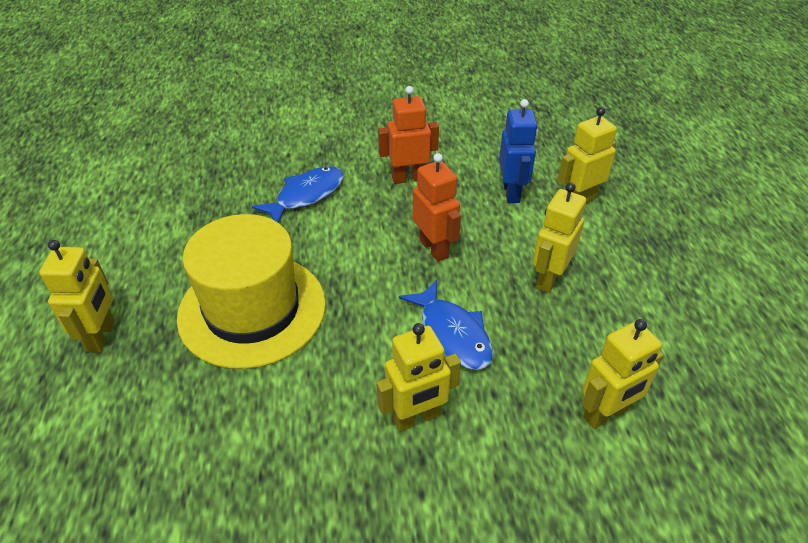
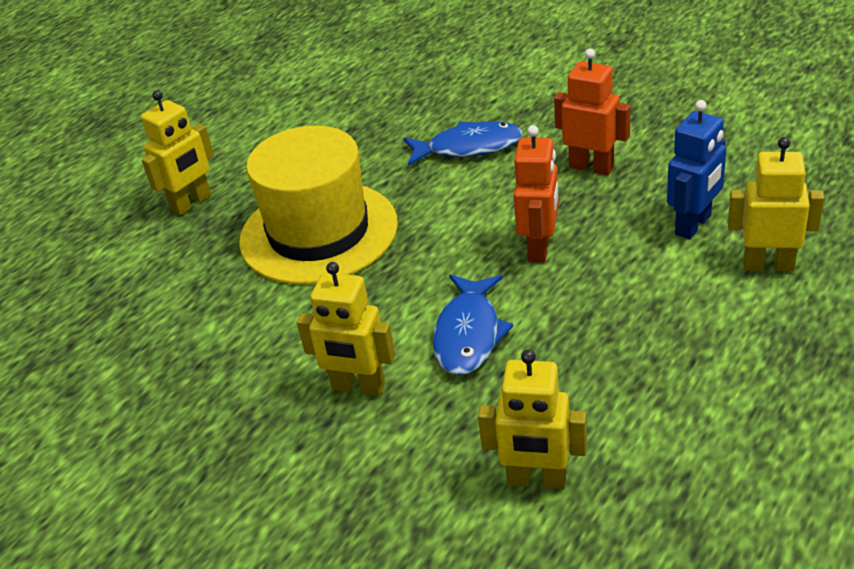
camera: 45 degrees right, 5 degrees down
(549, 278) = (630, 329): yellow robot -> none

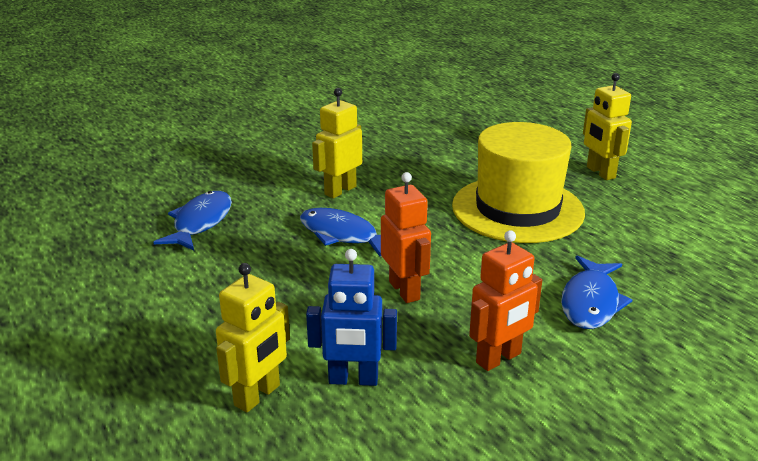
camera: 110 degrees right, 10 degrees down
(536, 480) = (200, 222): yellow robot -> blue fish
(540, 248) = (405, 290): orange robot -> orange robot turned 150 degrees counterclockwise
(693, 225) = (353, 380): blue robot -> blue robot turned 60 degrees counterclockwise

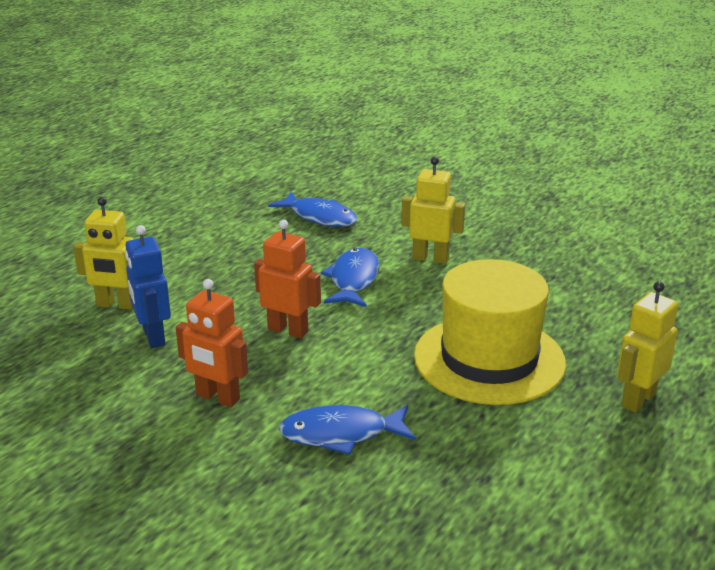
camera: 65 degrees right, 0 degrees up
(200, 222) = (320, 217): blue fish -> blue fish turned 45 degrees clockwise
(405, 290) = (288, 330): orange robot -> orange robot turned 105 degrees counterclockwise

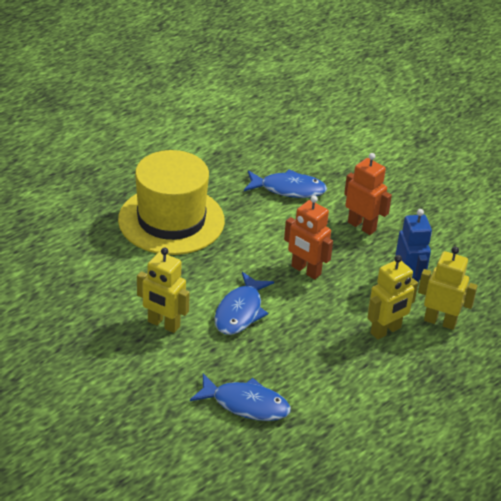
camera: 170 degrees left, 10 degrees up
(320, 217) = (246, 404): blue fish -> blue fish turned 150 degrees clockwise
(638, 400) = (96, 176): yellow robot -> yellow robot (386, 331)

